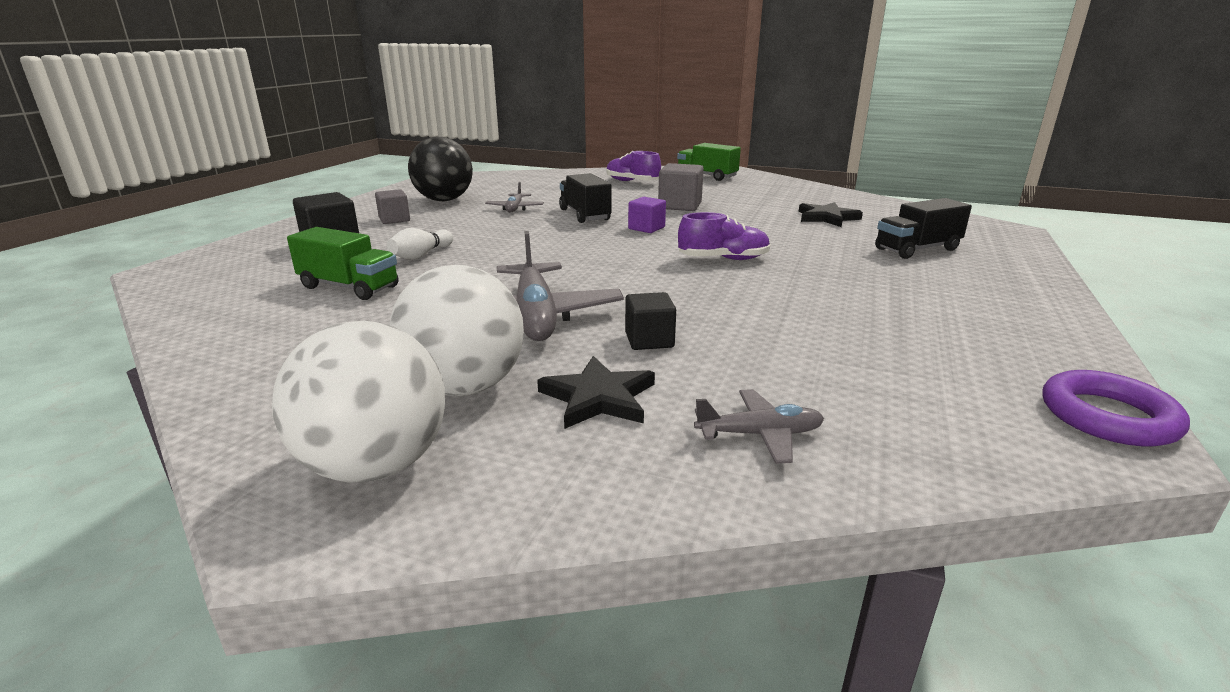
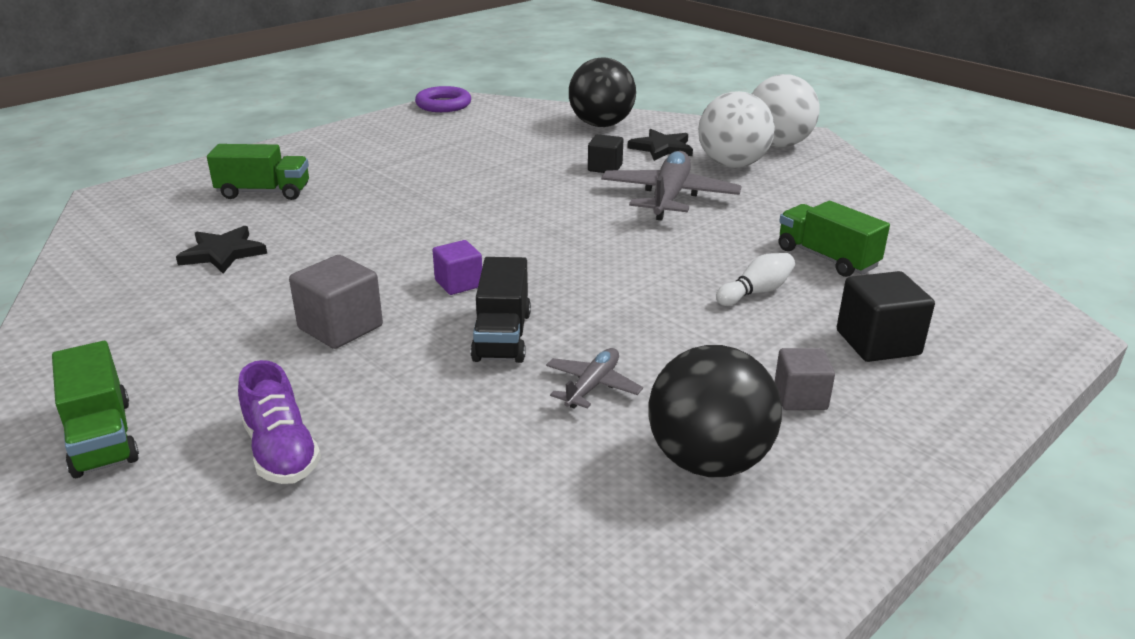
camera: 155 degrees left, 5 degrees up
(723, 259) = (452, 218): purple shoe -> none
(760, 435) = (601, 125): grey plane -> black ball
(917, 249) = (264, 192): black truck -> green truck

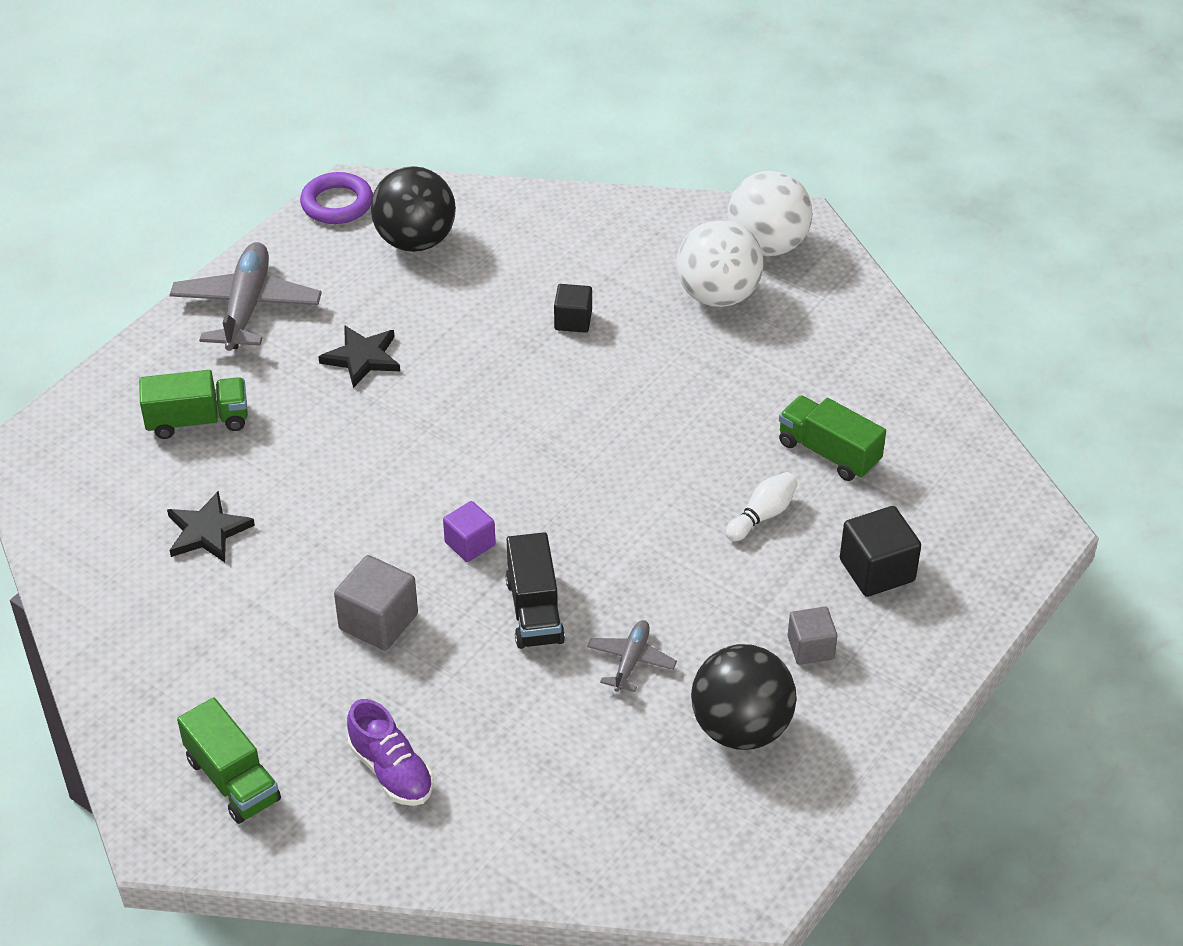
camera: 10 degrees left, 15 degrees up
(601, 125) = (549, 227): black ball -> black ball (415, 241)
(662, 148) = (632, 271): black star -> black star (362, 358)
(669, 197) = (655, 369): grey plane -> grey plane (247, 307)

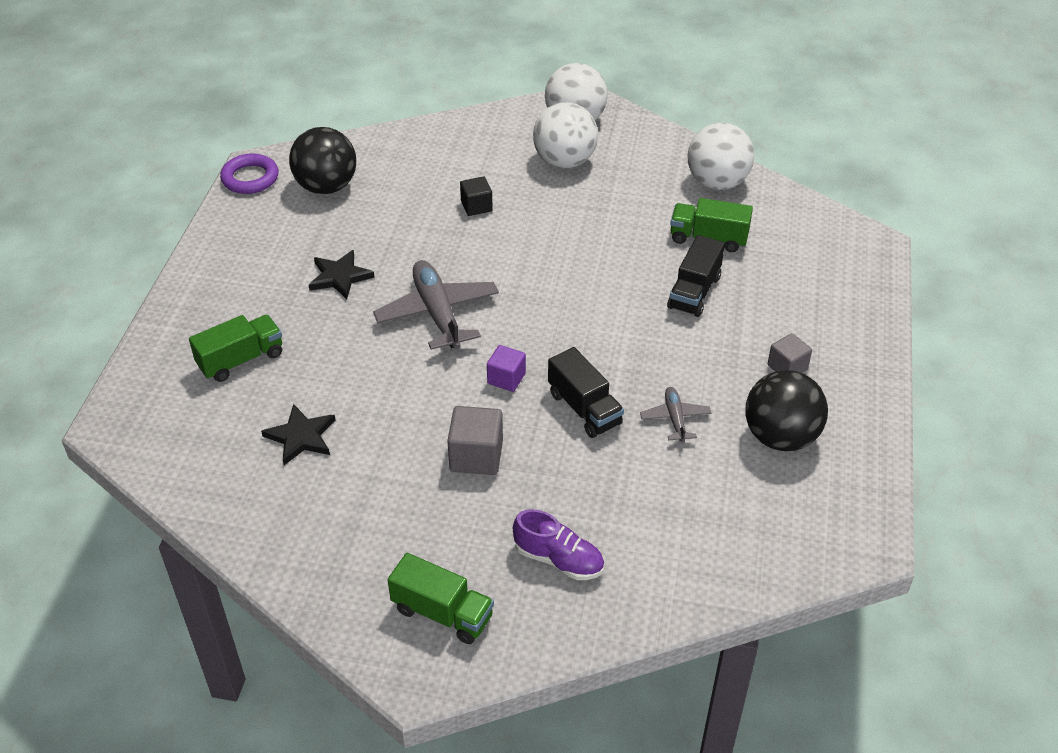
camera: 25 degrees left, 0 degrees up
(247, 307) = (227, 268): grey plane -> grey plane (437, 313)
(762, 515) = (694, 292): white bowling pin -> black truck
(877, 570) = (793, 302): black cube -> none
(892, 383) = (717, 182): none -> white ball

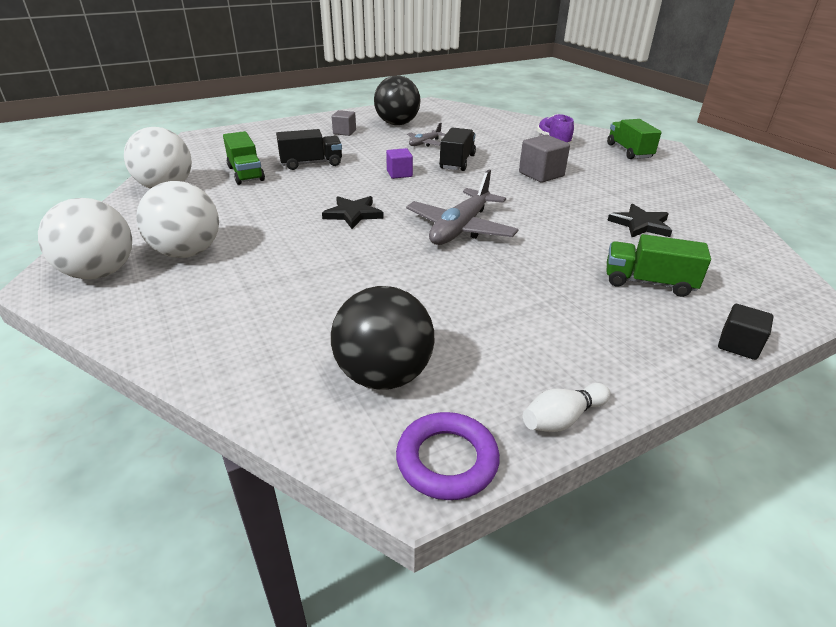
camera: 130 degrees left, 10 degrees down
(216, 227) = (562, 419): none -> white bowling pin
(340, 277) = (494, 288): black star -> black star (353, 214)
(476, 206) = (308, 267): black cube -> black cube (738, 345)
(506, 378) = (474, 186): purple cube -> purple cube (399, 174)

